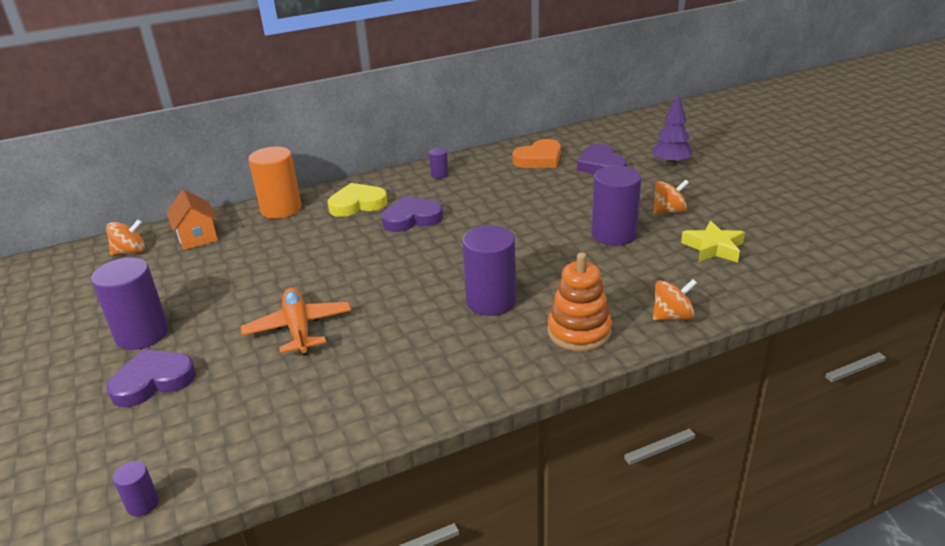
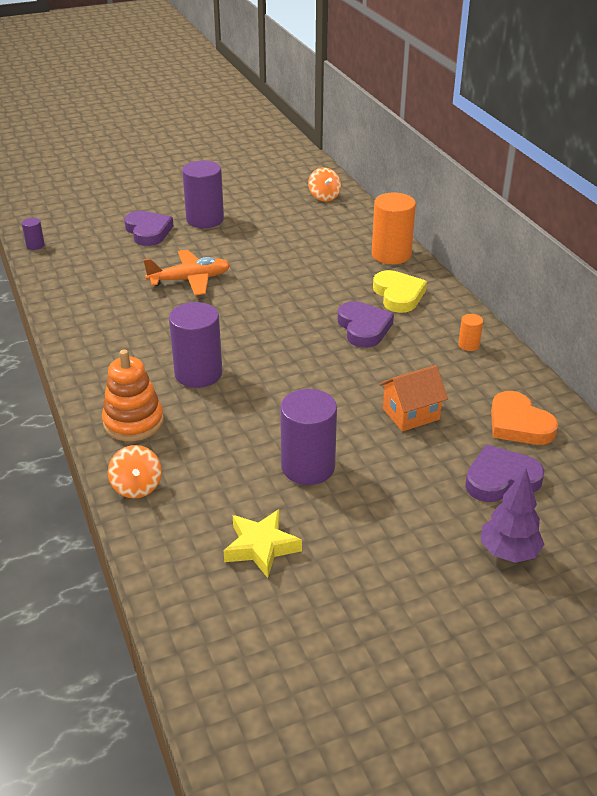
camera: 90 degrees right, 5 degrees up
(197, 237) = (342, 221): orange house -> orange house (411, 414)
(439, 175) = (468, 345): purple cylinder -> orange cylinder
(669, 211) = (360, 524): orange spinning top -> none

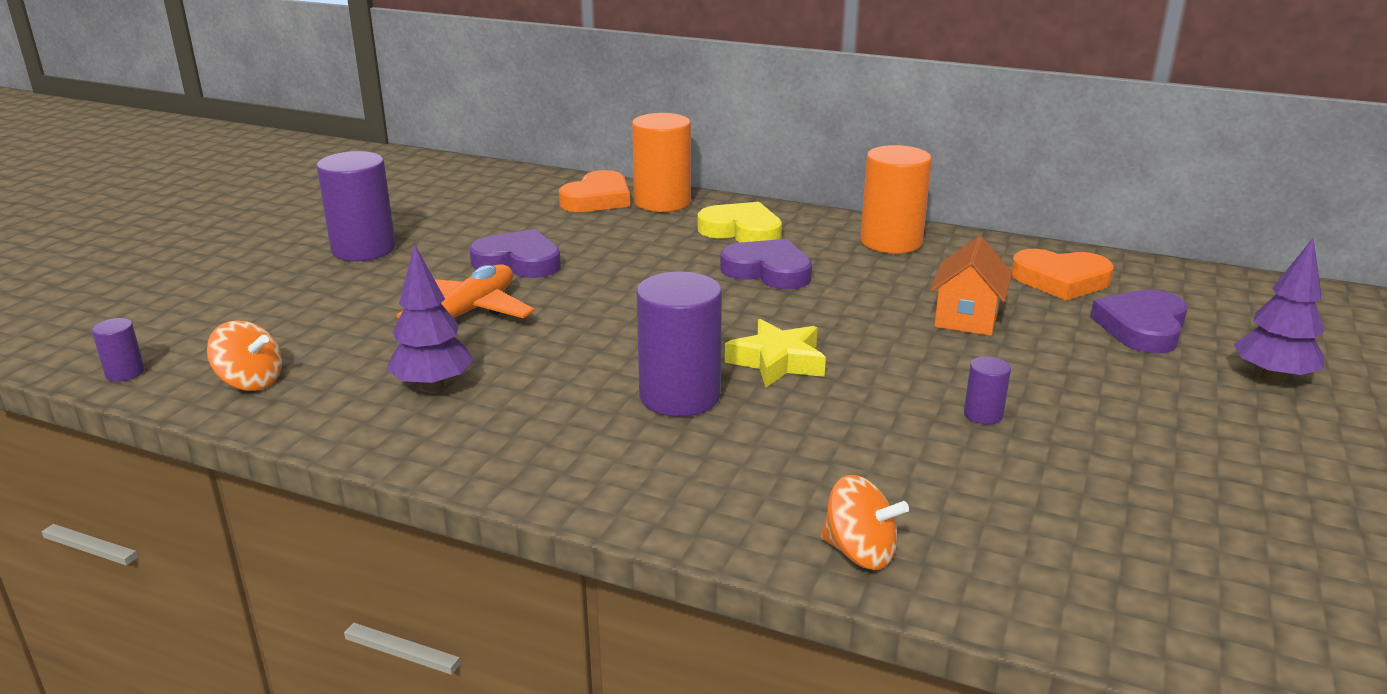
camera: 45 degrees left, 10 degrees down
(119, 312) = (433, 386): none -> purple tree
(133, 422) = (706, 488): orange stacking toy -> none
(148, 231) = (300, 289): purple heart -> purple heart (518, 261)
(261, 547) = (1108, 516): yellow star -> yellow star (777, 361)
(308, 467) = (983, 414): purple cylinder -> purple cylinder, size x0.46
(324, 197) = (481, 180): orange spinning top -> orange spinning top (250, 382)
(361, 236) = (597, 199): none -> orange heart
(468, 345) = (891, 242): orange cylinder -> orange cylinder, size x2.17

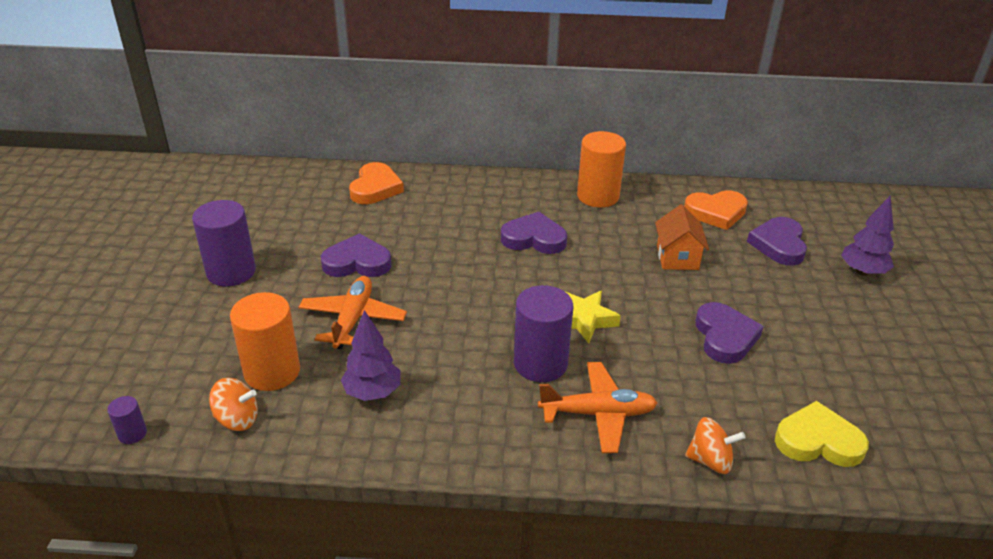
camera: 20 degrees left, 10 degrees up
(662, 202) = (424, 183): orange cylinder -> orange cylinder (272, 372)
(722, 464) = (598, 414): none -> orange plane
(741, 231) = (495, 203): yellow heart -> yellow heart (818, 441)
(983, 414) = (725, 337): purple cylinder -> purple heart

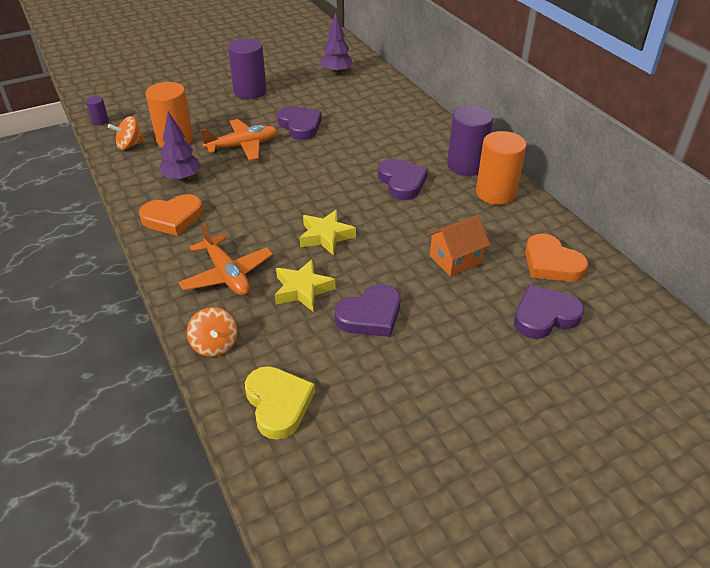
camera: 60 degrees right, 5 degrees up
(237, 419) = (130, 145): orange spinning top -> orange spinning top turned 90 degrees clockwise
(375, 188) = (388, 101): orange heart -> orange heart (173, 218)
(540, 363) = (260, 232): purple cylinder -> purple cylinder (466, 165)
(660, 366) = (302, 290): none -> yellow star
(862, 272) = (563, 386): purple tree -> purple tree (336, 72)

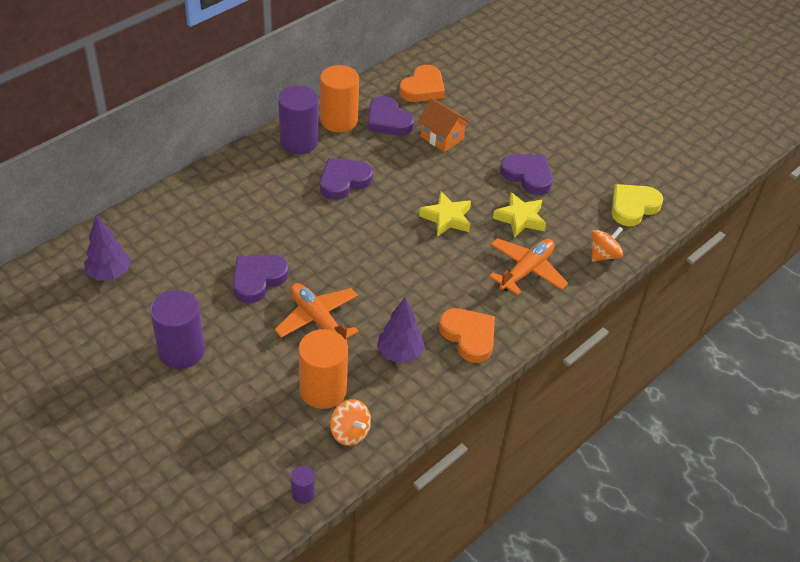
camera: 110 degrees left, 5 degrees up
(544, 316) = (483, 91): purple heart -> purple heart (388, 120)

